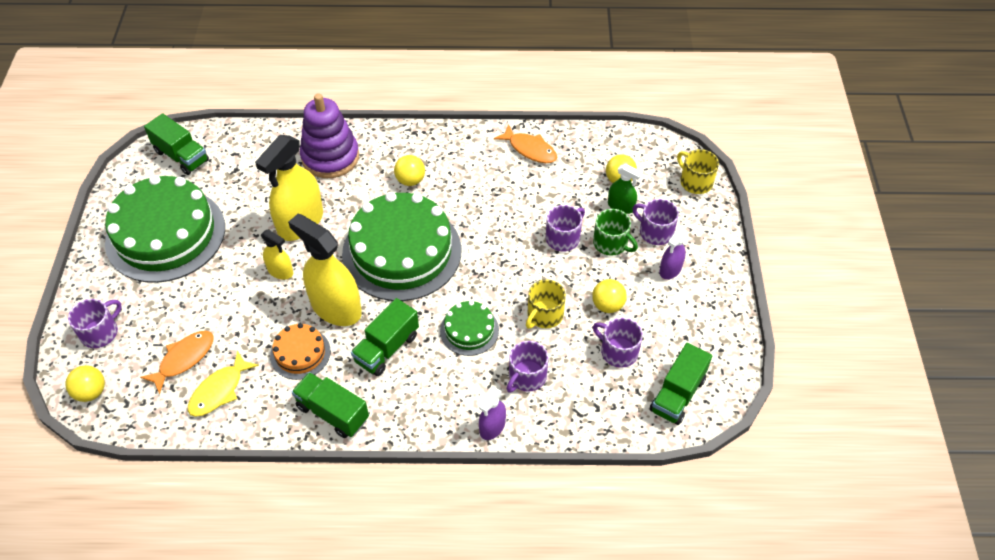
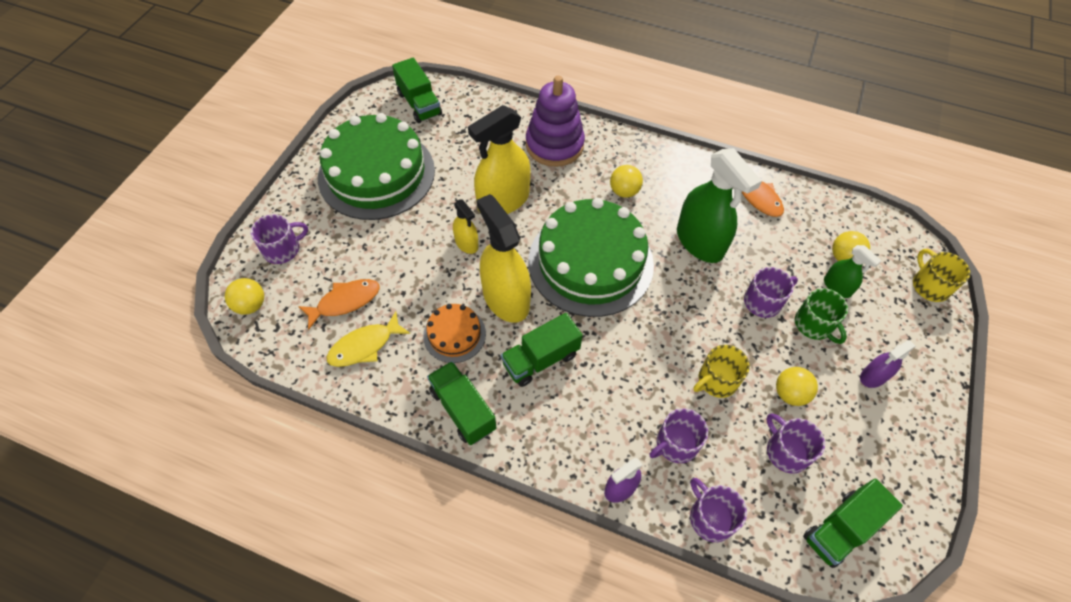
camera: 20 degrees right, 5 degrees up
(469, 330) = (631, 369): green cake -> none
(493, 204) = (700, 242): none -> green spray bottle
(655, 232) = (868, 328): purple mug -> purple mug (711, 517)

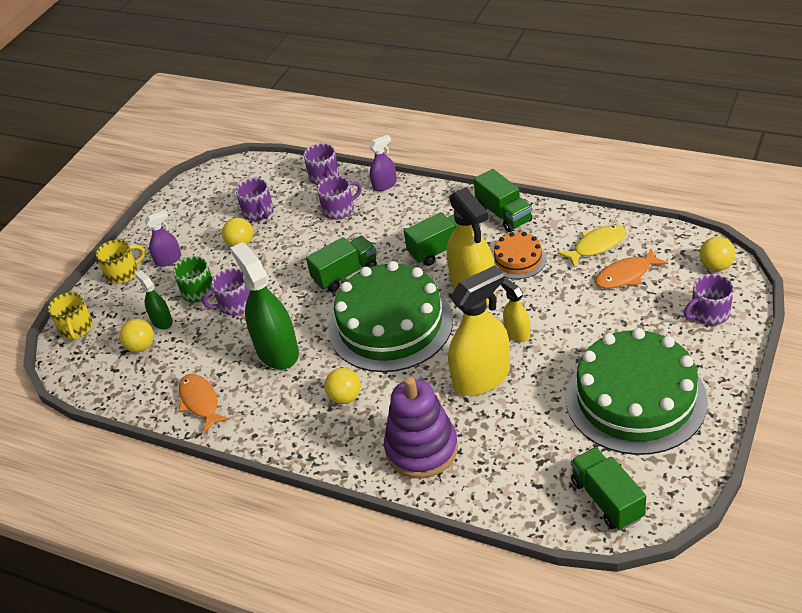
camera: 170 degrees left, 15 degrees down
(716, 380) = (296, 247): yellow mug -> yellow mug (123, 273)
(841, 528) = (239, 180): green truck -> green truck (345, 274)

